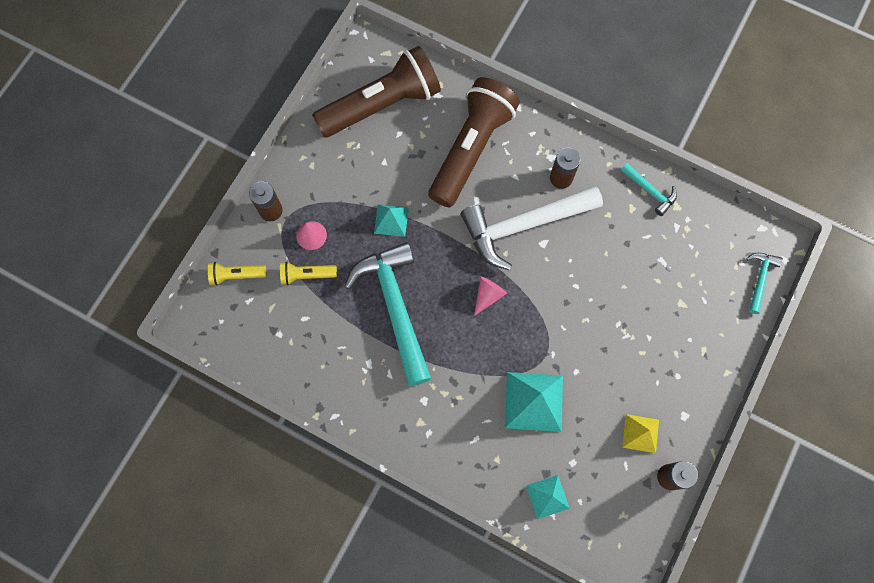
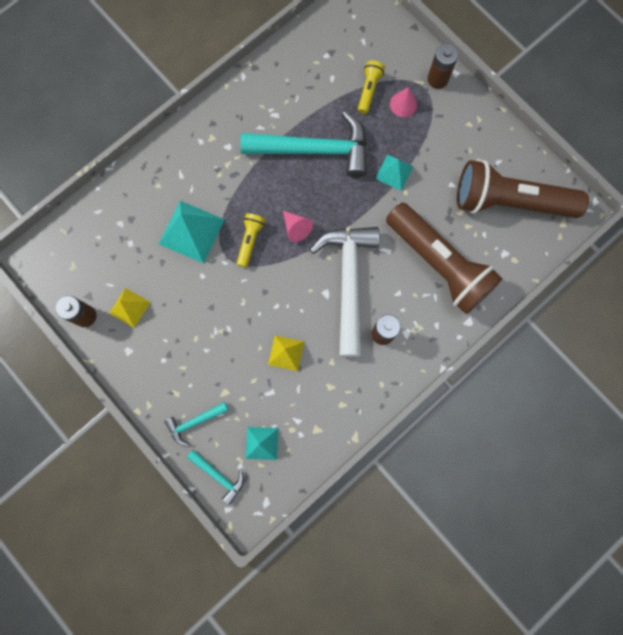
camera: 110 degrees right, 5 degrees up
(236, 275) = (389, 37): yellow flashlight -> yellow flashlight (250, 241)
(382, 105) = (509, 201): brown flashlight -> brown flashlight turned 105 degrees clockwise
(547, 497) = (112, 213): turquoise pyramid -> turquoise pyramid (261, 443)
(618, 260) = (286, 353): none -> yellow pyramid
(650, 191) = (340, 411): turquoise hammer -> turquoise hammer (195, 422)

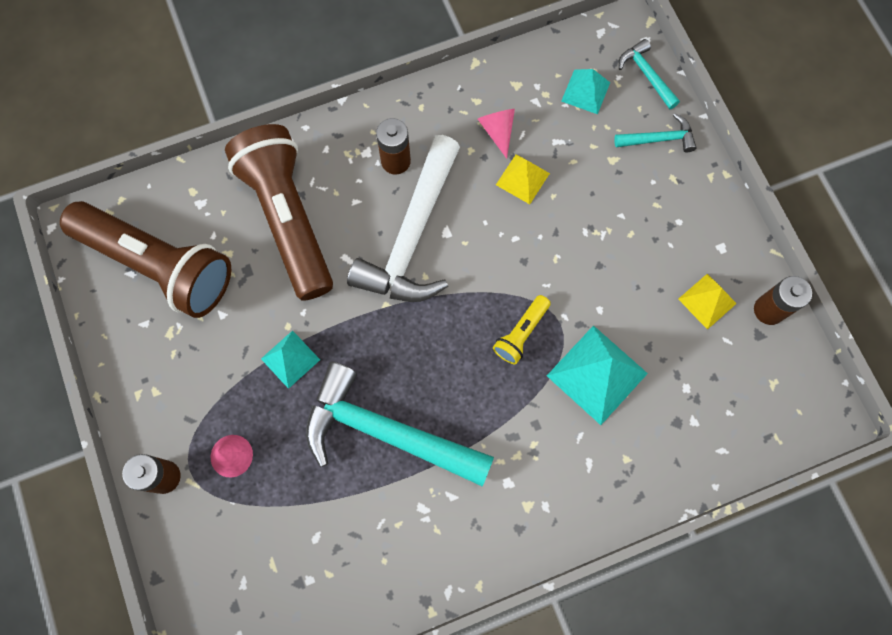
camera: 160 degrees left, 5 degrees down
(296, 228) = (453, 329): pink cone -> pink cone (497, 131)
(369, 90) = (270, 496): yellow flashlight -> none

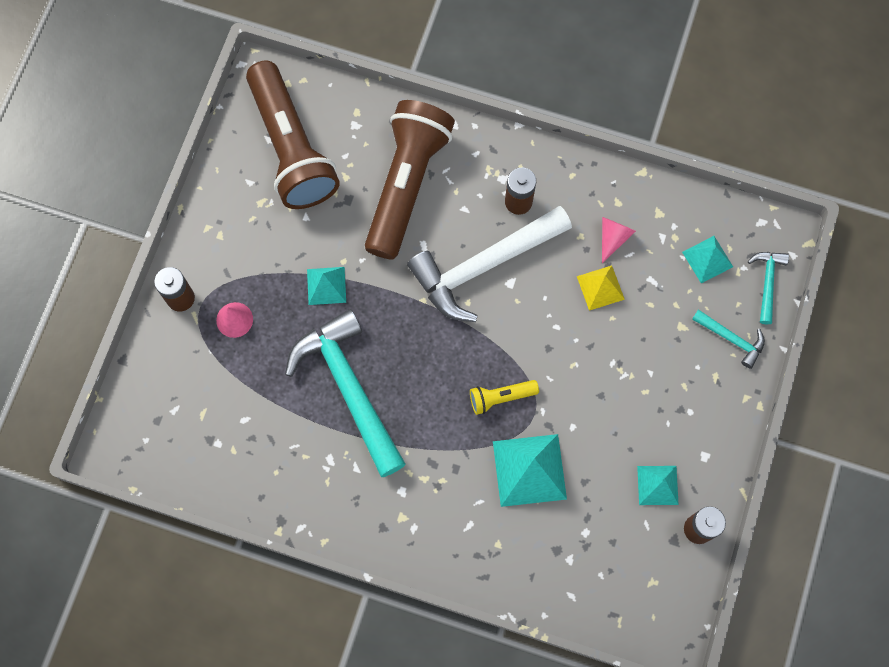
camera: 40 degrees right, 0 degrees up
(707, 301) = (657, 485): yellow pyramid -> turquoise pyramid

